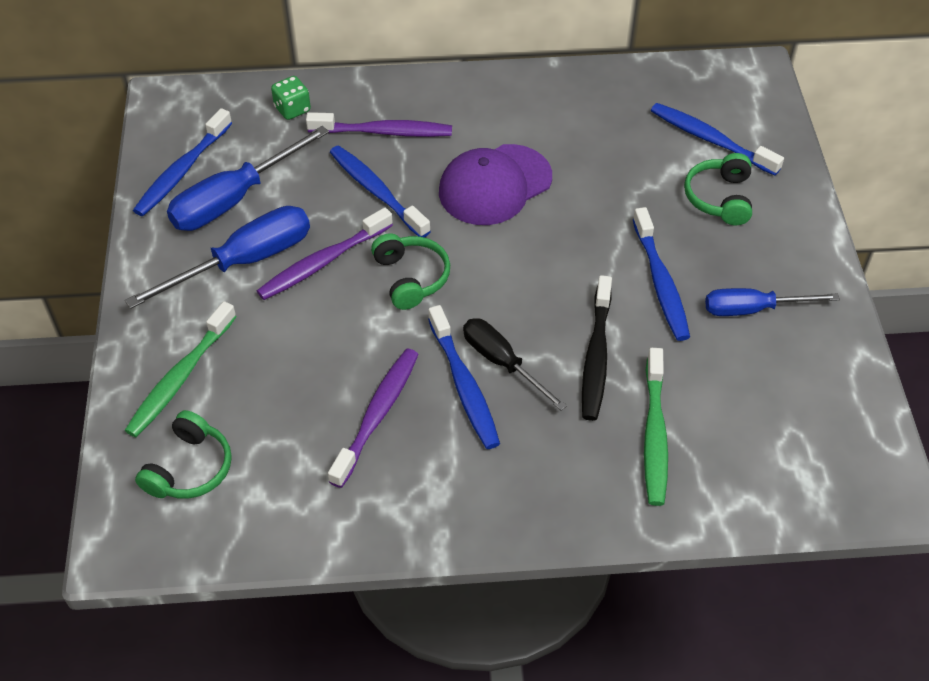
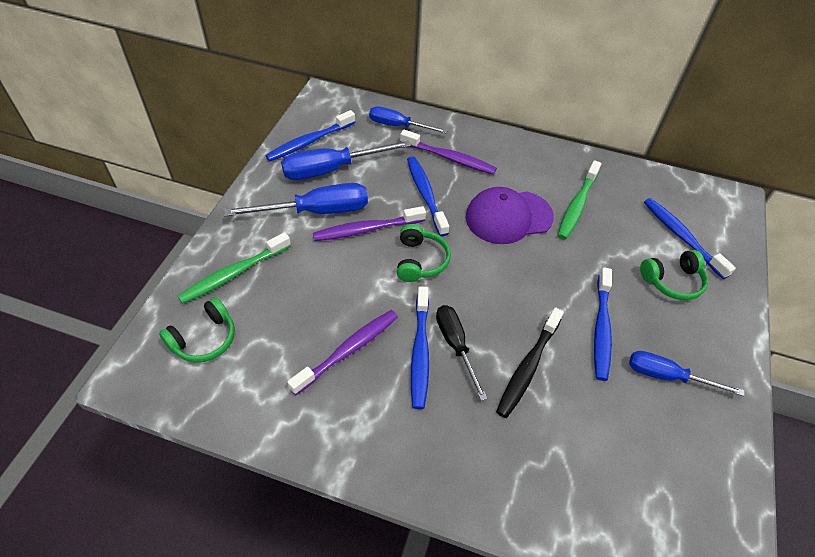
camera: 20 degrees right, 0 degrees up
(292, 109) = (398, 126): green dice -> blue screwdriver
(654, 434) = (547, 448): green toothbrush -> green toothbrush (577, 205)
(719, 198) = (672, 281): green headphones -> green headphones turned 135 degrees counterclockwise

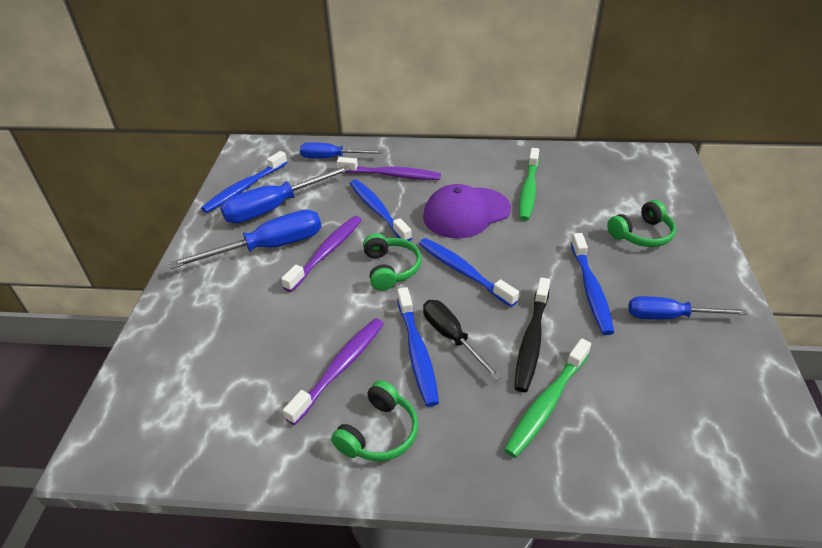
camera: 10 degrees left, 10 degrees down
(204, 339) = (176, 394): green headphones -> green headphones (379, 433)
(234, 273) = (194, 323): green toothbrush -> green toothbrush (546, 403)
(367, 229) = (326, 252): purple toothbrush -> purple toothbrush turned 150 degrees clockwise
(682, 237) = (635, 196): blue toothbrush -> blue toothbrush (463, 271)

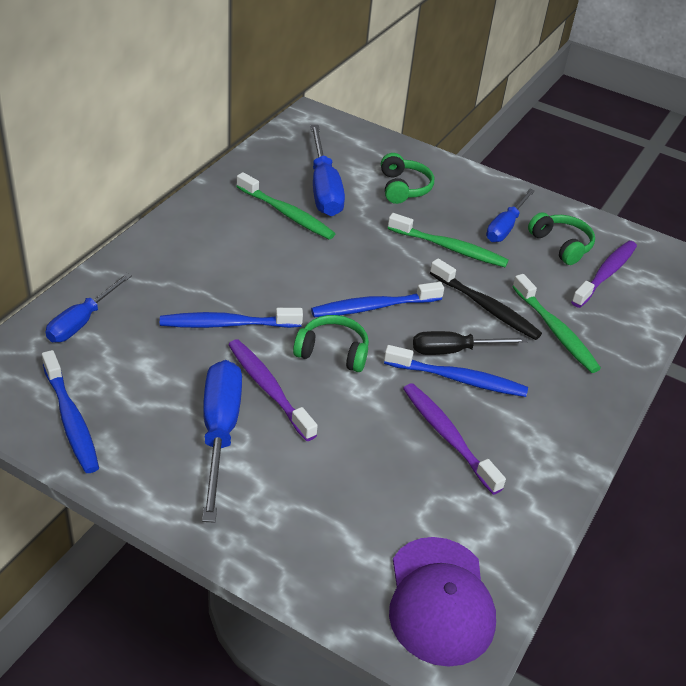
camera: 70 degrees left, 0 degrees up
(274, 207) = (143, 404): blue screwdriver -> blue screwdriver (324, 188)
(379, 433) = (536, 438): green headphones -> green headphones (561, 245)
(391, 175) = (169, 289): purple toothbrush -> purple toothbrush (605, 274)
(466, 213) = (287, 267): purple cap -> purple cap (440, 601)
(590, 289) = (449, 248): blue toothbrush -> green toothbrush

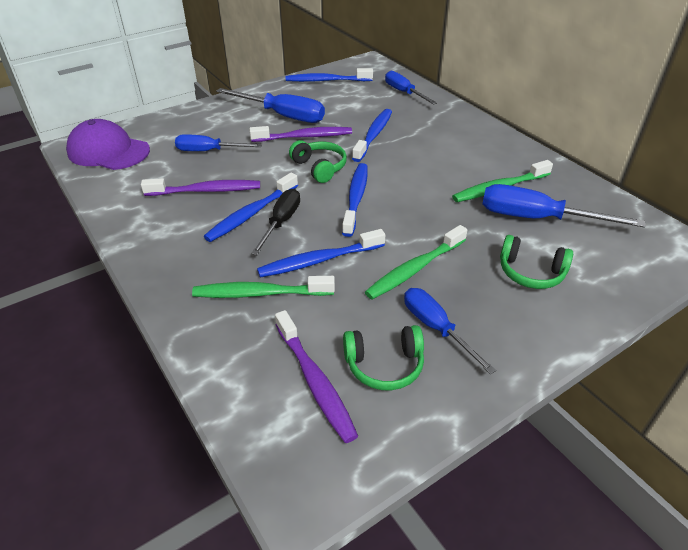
camera: 120 degrees right, 0 degrees up
(333, 352) = (319, 167): green headphones -> green headphones turned 75 degrees counterclockwise
(364, 476) = (209, 151): none -> blue screwdriver
(486, 307) = (319, 260): black toothbrush -> blue toothbrush

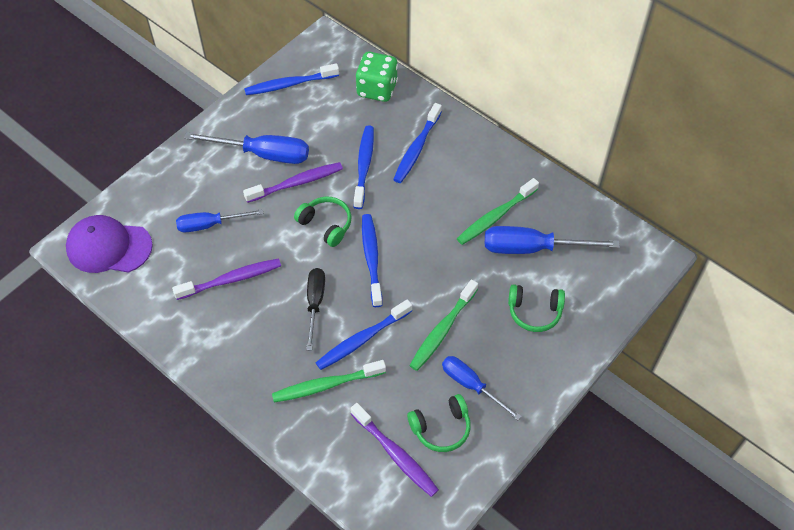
camera: 15 degrees left, 15 degrees up
(251, 214) = (284, 299): blue toothbrush -> blue toothbrush (416, 148)
(404, 92) = (377, 89): blue screwdriver -> green dice

